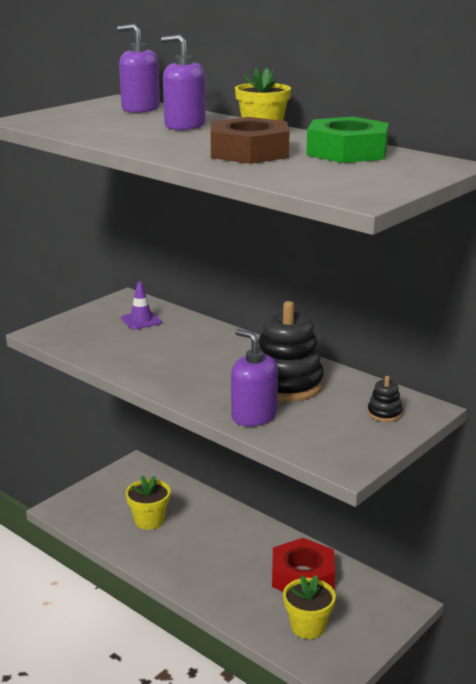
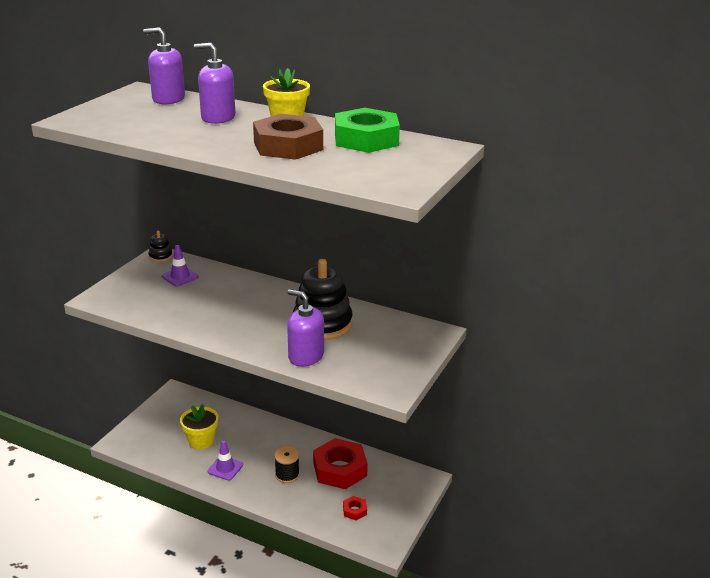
camera: 15 degrees left, 5 degrees up
(167, 554) = (225, 468): none -> purple traffic cone
(237, 572) = (287, 475): none -> black spool
(308, 627) = (354, 510): yellow flower pot -> red nut
(384, 413) = (406, 340): black stacking toy -> black stacking toy (160, 256)

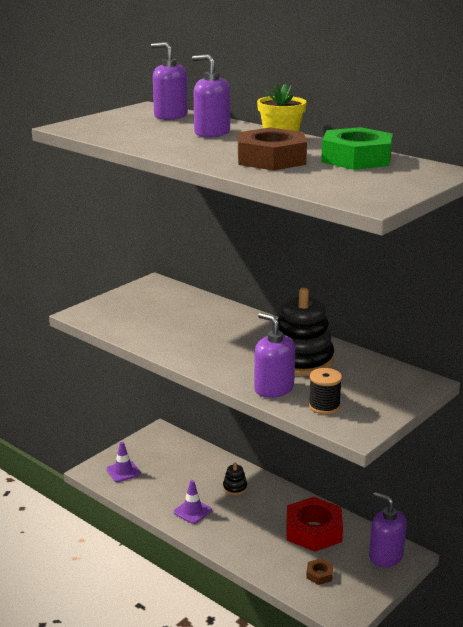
camera: 15 degrees right, 5 degrees down
(160, 256) = (155, 283): black stacking toy -> black stacking toy (235, 488)
(180, 277) = (168, 303): purple traffic cone -> purple traffic cone (123, 471)
(201, 441) = (174, 482): yellow flower pot -> none
(287, 475) = (255, 527): black spool -> black spool (324, 406)
(354, 510) = (319, 574): red nut -> brown nut
(407, 483) = (385, 556): none -> purple soap dispenser

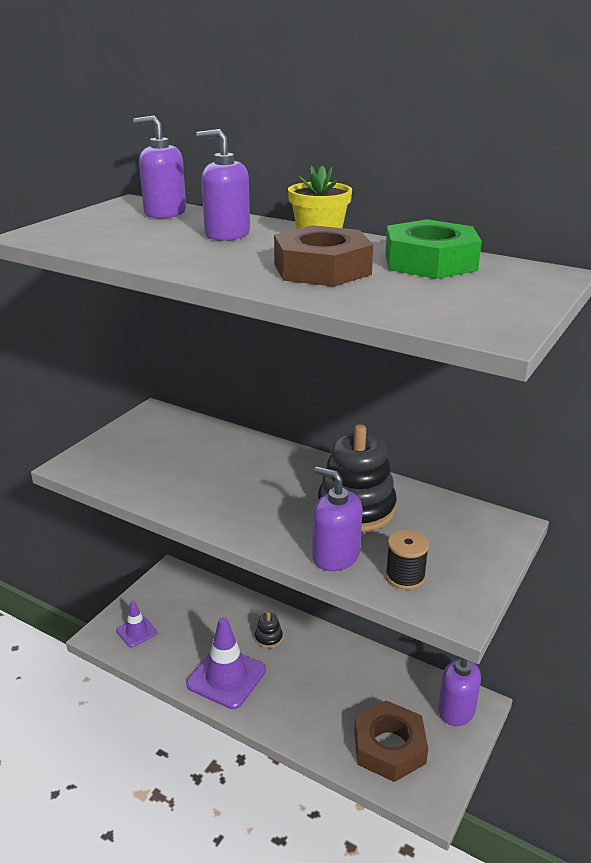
camera: 10 degrees left, 5 degrees up
(192, 511) = (226, 677): purple traffic cone -> purple traffic cone, size x1.81
(313, 530) = (368, 685): red nut -> none
(319, 574) = (389, 747): brown nut -> brown nut, size x2.28

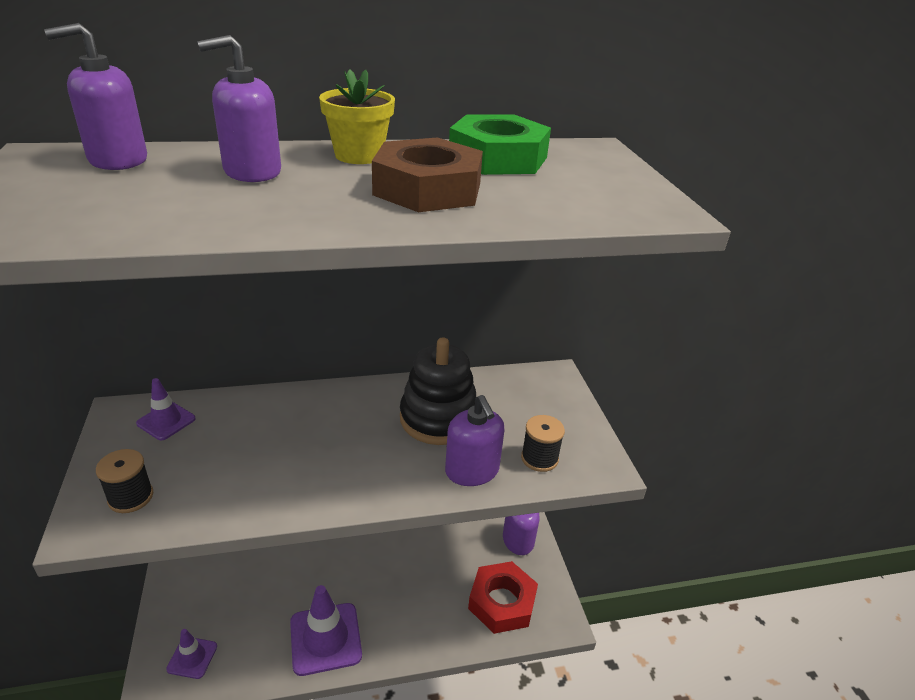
camera: 45 degrees left, 5 degrees up
(108, 461) = (131, 497): none -> black spool
(172, 428) = (166, 421): none -> purple traffic cone
(268, 638) = (330, 577): black stacking toy -> none
(335, 556) = (472, 471): purple soap dispenser -> purple soap dispenser turned 105 degrees counterclockwise
(389, 747) = (502, 602): brown nut -> red nut

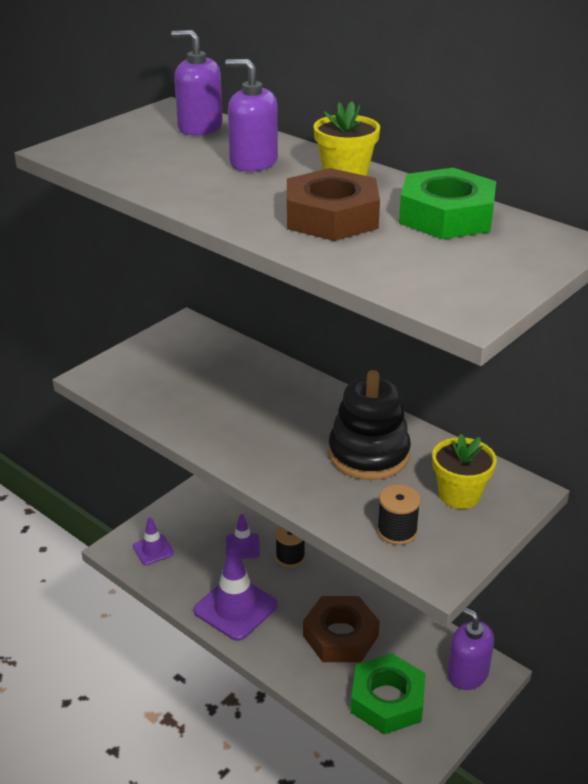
camera: 55 degrees right, 0 degrees up
(131, 497) = (129, 376): black spool -> black spool (290, 557)
(166, 421) = (201, 344): purple traffic cone -> purple traffic cone (243, 546)
(421, 587) = (340, 635): none -> brown nut
(472, 471) = (333, 501): purple soap dispenser -> none
(502, 602) = (387, 700): red nut -> green nut
(530, 404) = (459, 495): none -> yellow flower pot

